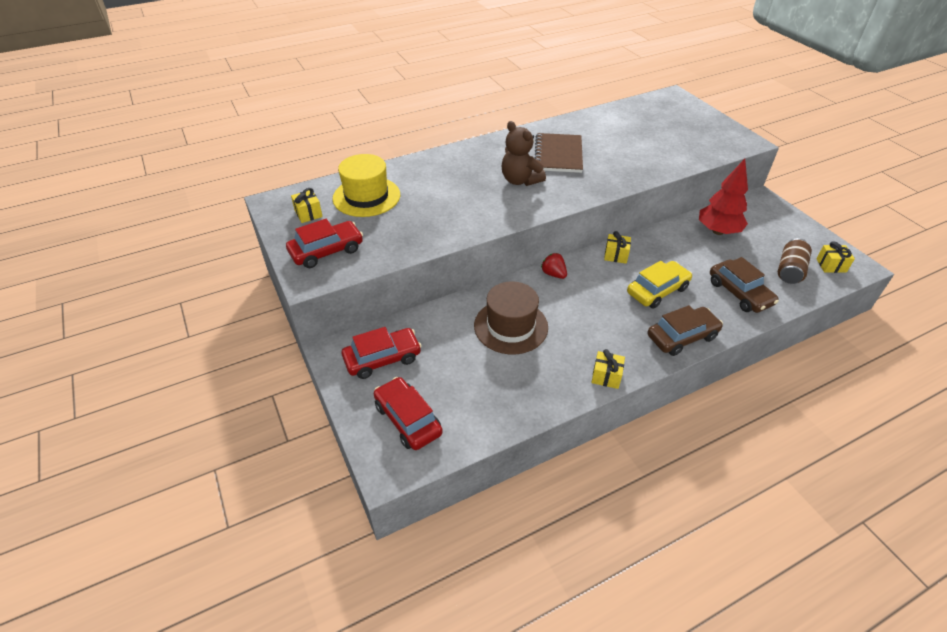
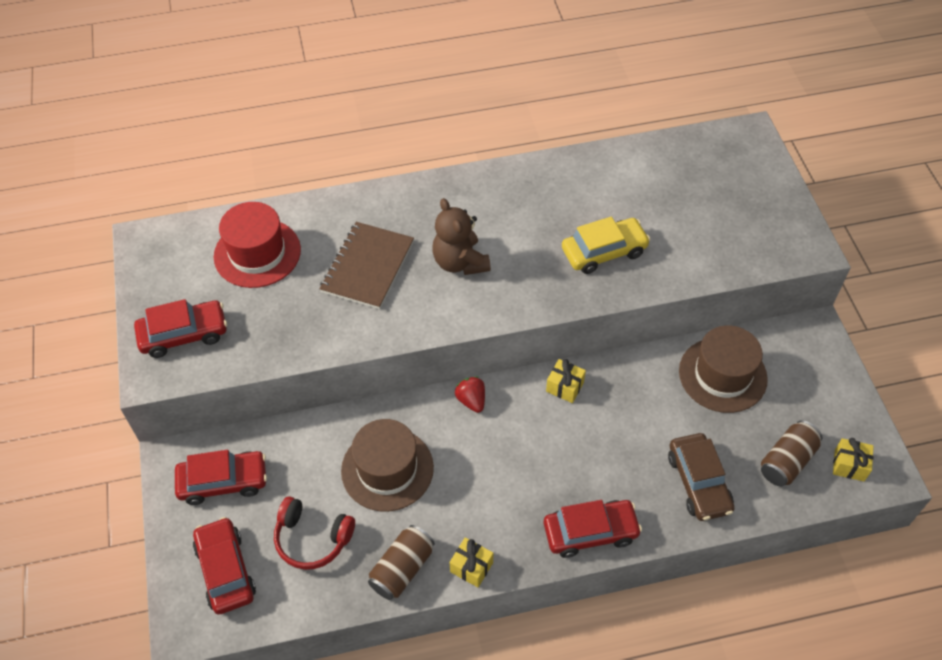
camera: 15 degrees right, 10 degrees up
(308, 214) = (180, 268): yellow gift -> none
(366, 197) = (257, 253): yellow hat -> red hat
(471, 383) = (312, 538): none -> red headphones
(553, 388) = (402, 569): none -> brown can
(558, 154) = (530, 224): brown notebook -> brown notebook (368, 267)
(657, 290) = (592, 455): yellow car -> yellow car (604, 252)
(682, 337) = (590, 532): brown car -> red car
(718, 231) = (722, 375): red tree -> brown hat

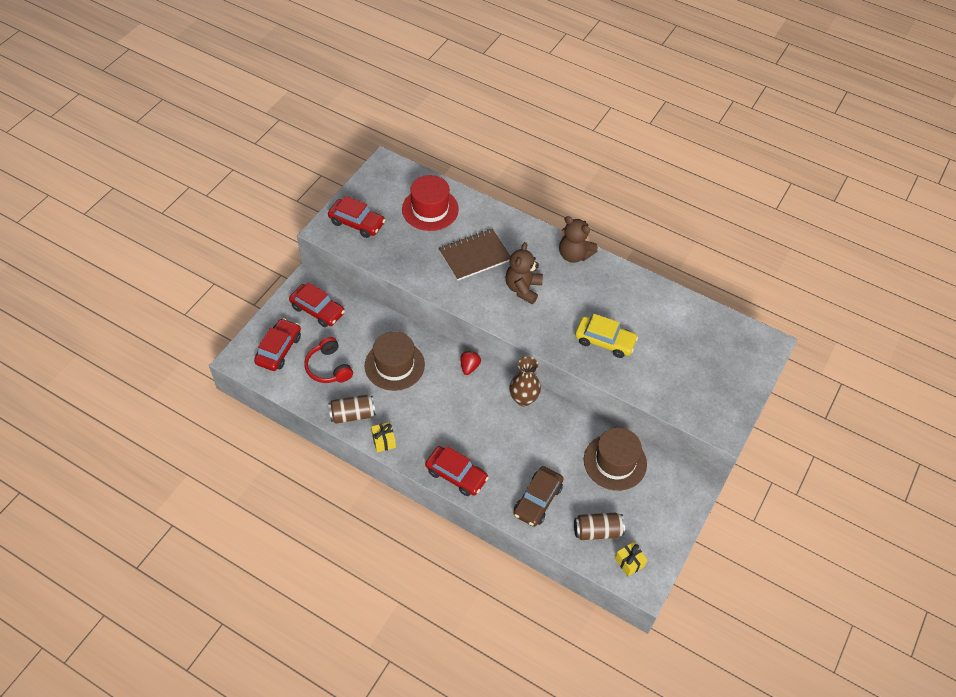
camera: 40 degrees right, 0 degrees up
(472, 186) = (574, 255): none -> brown teddy bear
(564, 387) = (523, 399): yellow gift -> brown vase

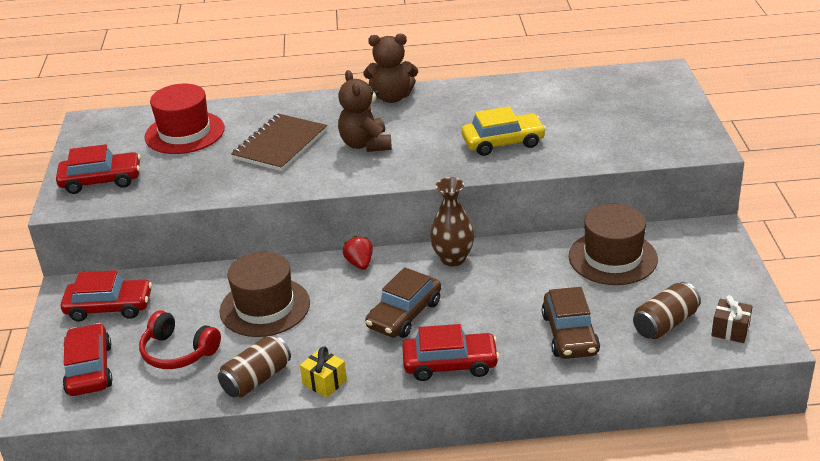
camera: 30 degrees left, 20 degrees down
(462, 422) = (404, 314): none -> brown car
(629, 562) = (730, 330): yellow gift -> brown gift

